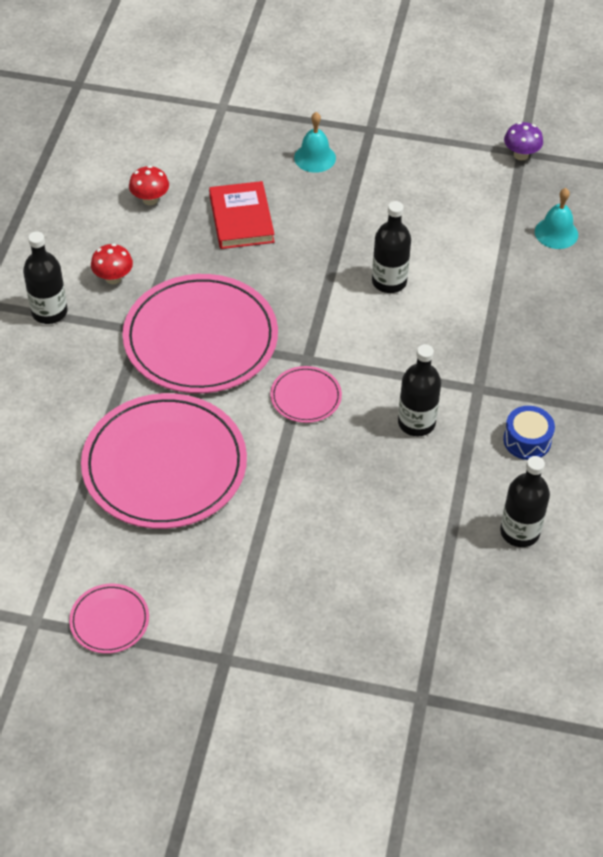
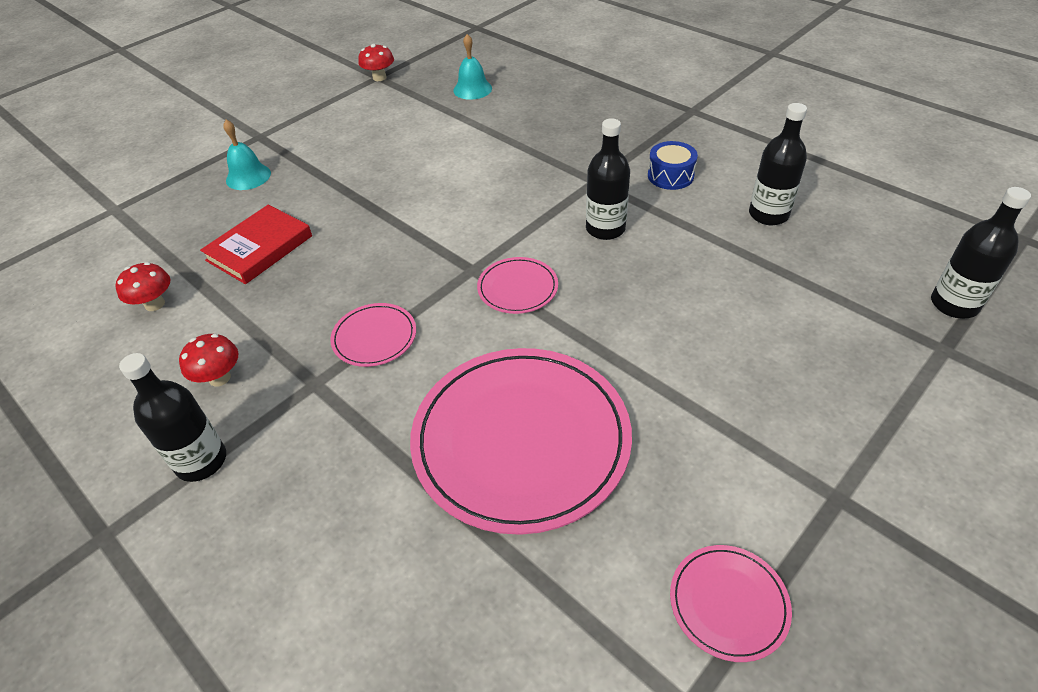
camera: 55 degrees left, 5 degrees down
(200, 338) = (374, 337): pink plate -> pink plate, size x0.45
(241, 219) = (259, 248): red book -> red book turned 75 degrees counterclockwise
(389, 281) = (433, 186): black bottle -> black bottle (954, 304)
(521, 155) = (379, 77): purple mushroom -> red mushroom

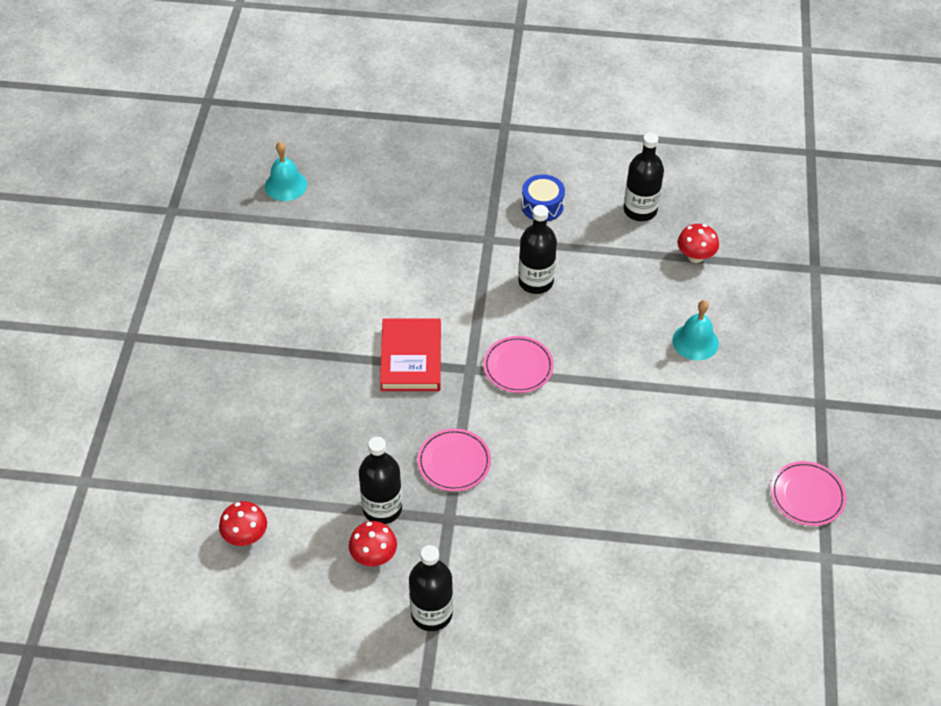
camera: 40 degrees left, 5 degrees up
(248, 176) = (176, 383): turquoise bell -> turquoise bell (695, 342)
(259, 248) = (275, 443): red book -> red book (411, 358)
(379, 77) = (174, 211): red mushroom -> red mushroom (695, 256)
(521, 440) = (622, 474): pink plate -> none
(954, 304) = (801, 230): black bottle -> black bottle (382, 508)

